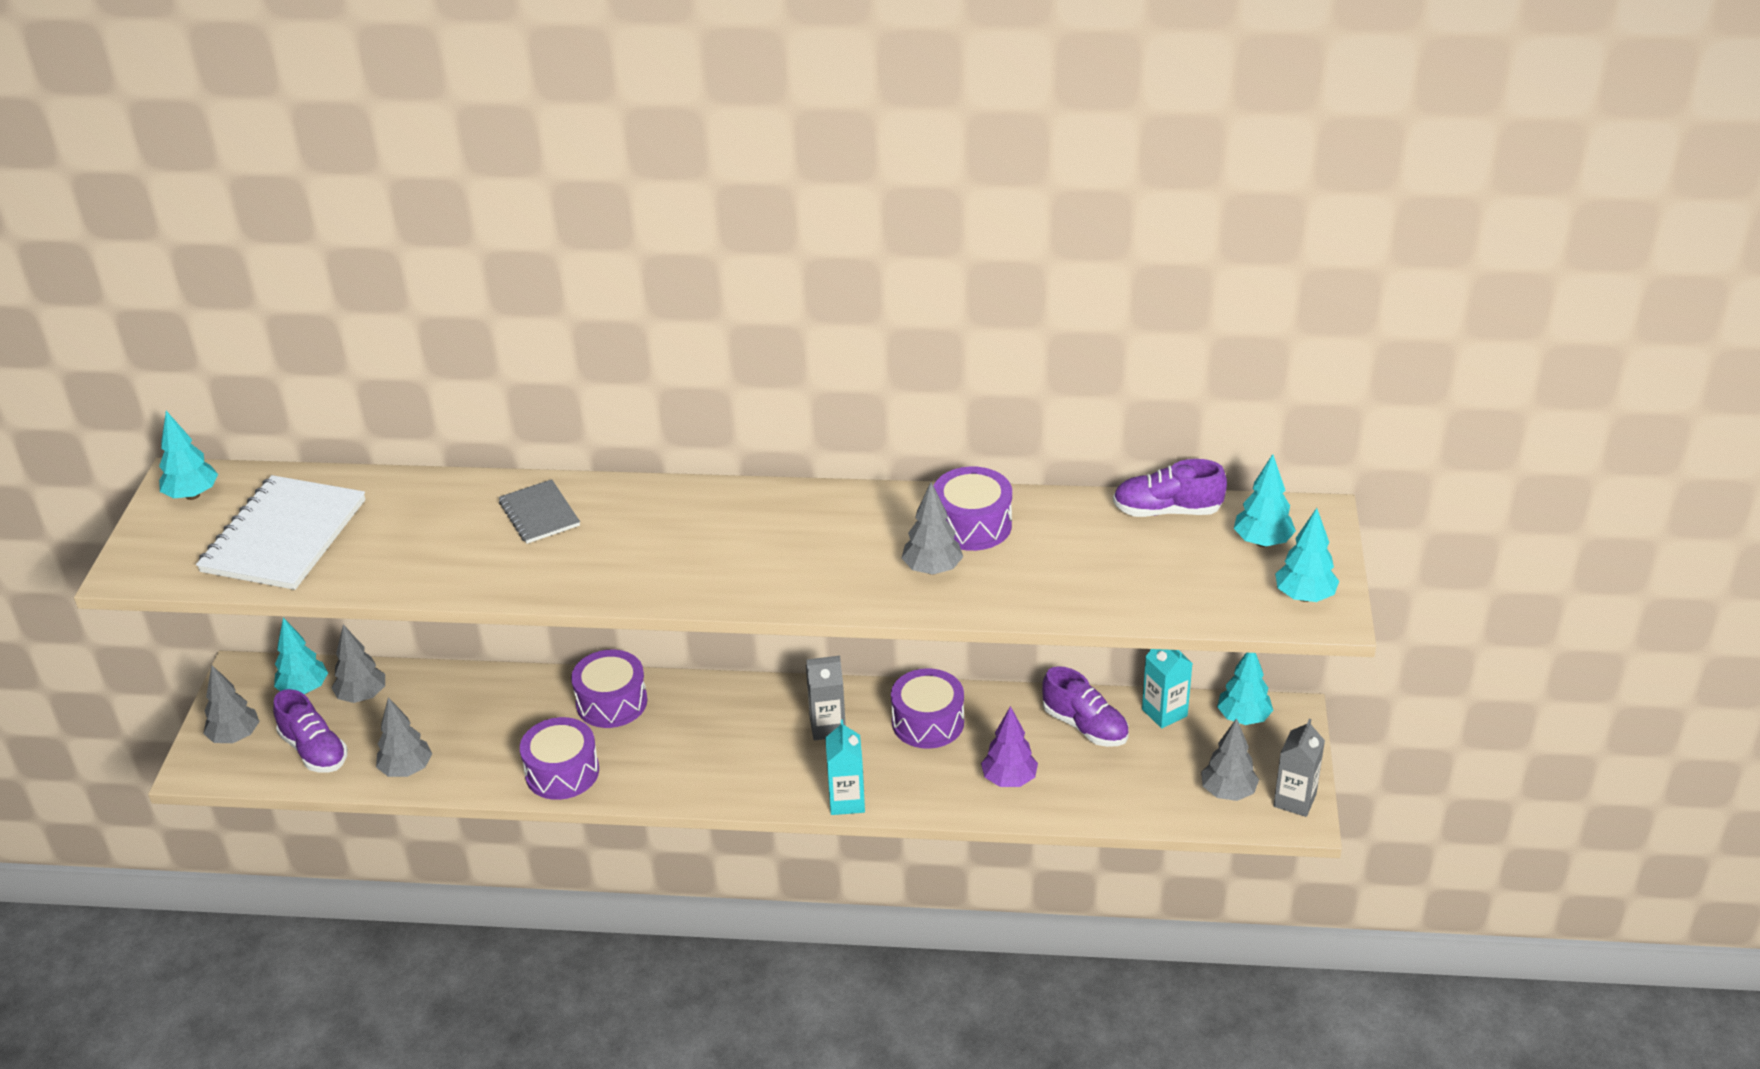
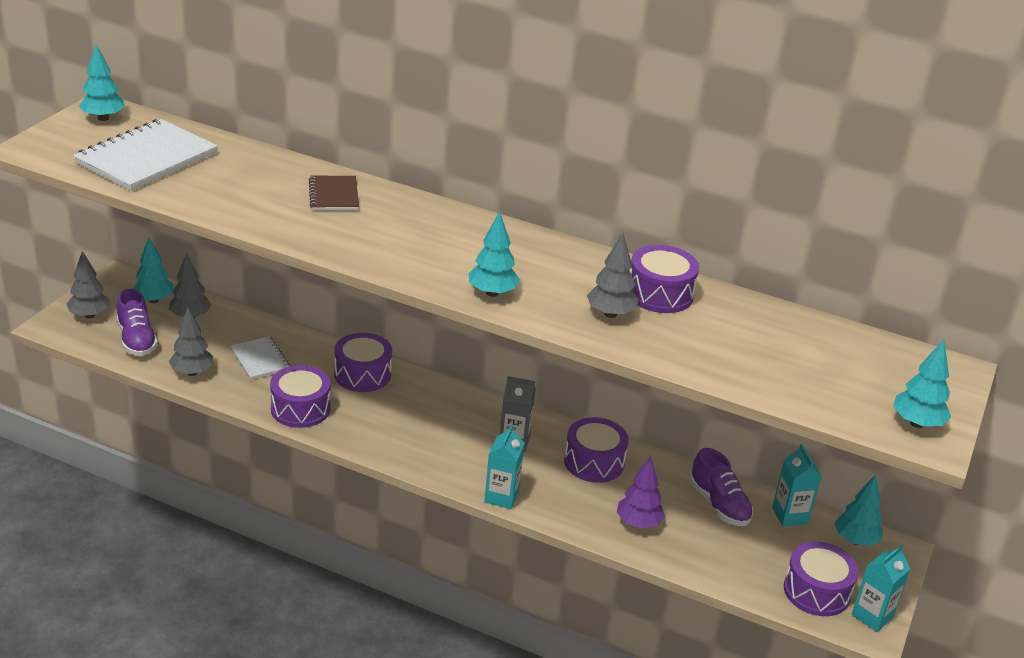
camera: 15 degrees right, 5 degrees down
(479, 725) = (260, 359): none -> white notebook
(539, 514) = (334, 195): grey notebook -> brown notebook
(1167, 511) = (827, 330): purple shoe -> none
(1228, 792) = (816, 591): grey tree -> purple drum
(1262, 542) = (899, 374): turquoise tree -> turquoise tree (492, 293)
(1294, 800) = (872, 616): grey carton -> turquoise carton

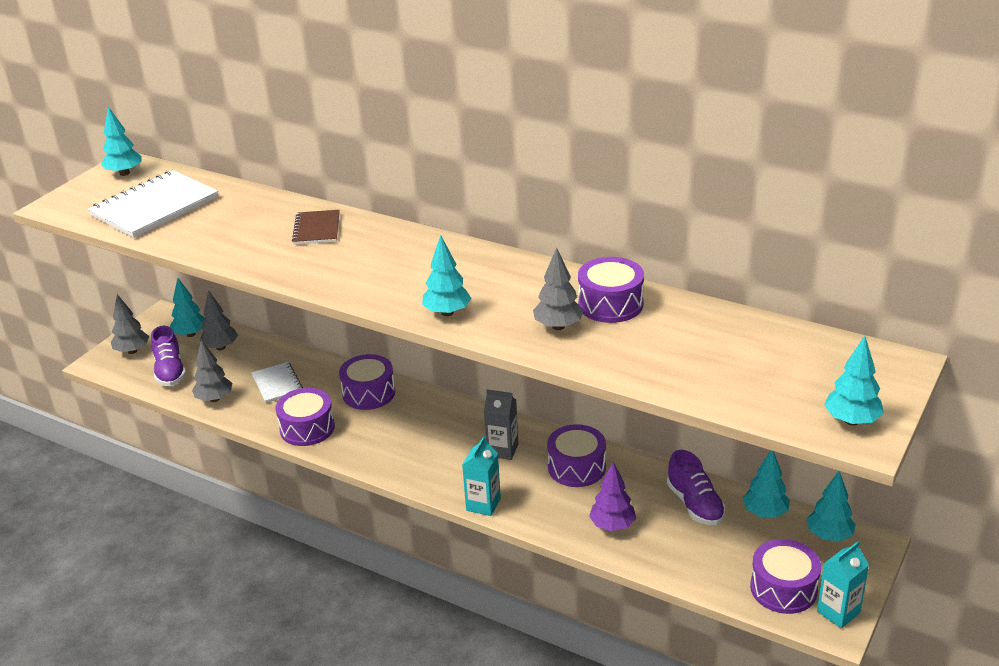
camera: 10 degrees right, 0 degrees up
(790, 515) = (765, 513): turquoise carton -> turquoise tree

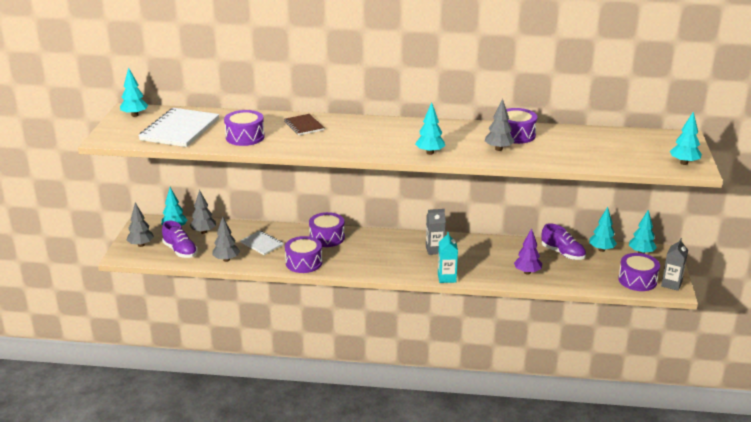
camera: 25 degrees left, 5 degrees down
(576, 467) = (484, 249): purple drum -> purple drum (245, 137)
(838, 612) = (671, 284): turquoise carton -> grey carton

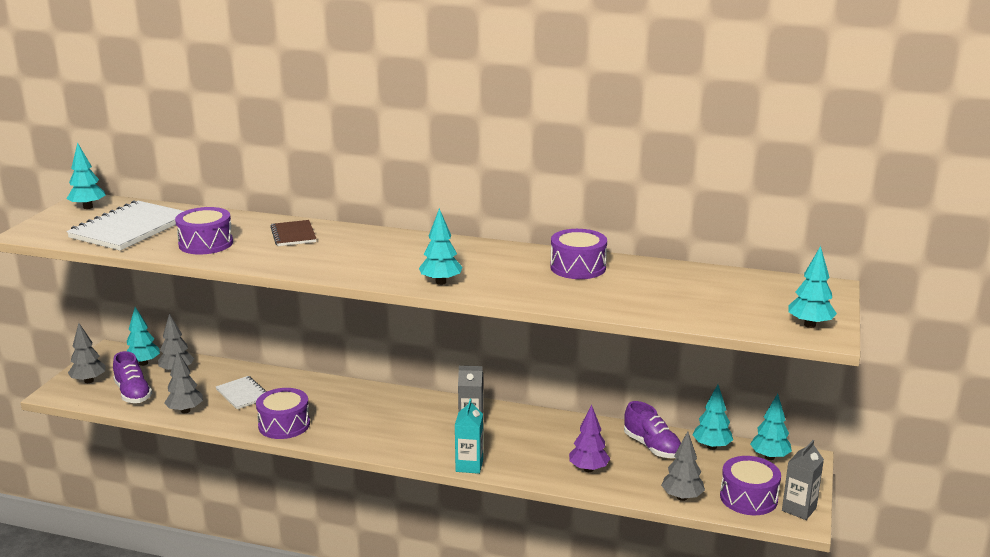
camera: 10 degrees right, 5 degrees down
(327, 237) = (332, 393): purple drum -> none
(498, 149) = (541, 284): grey tree -> grey tree (682, 497)

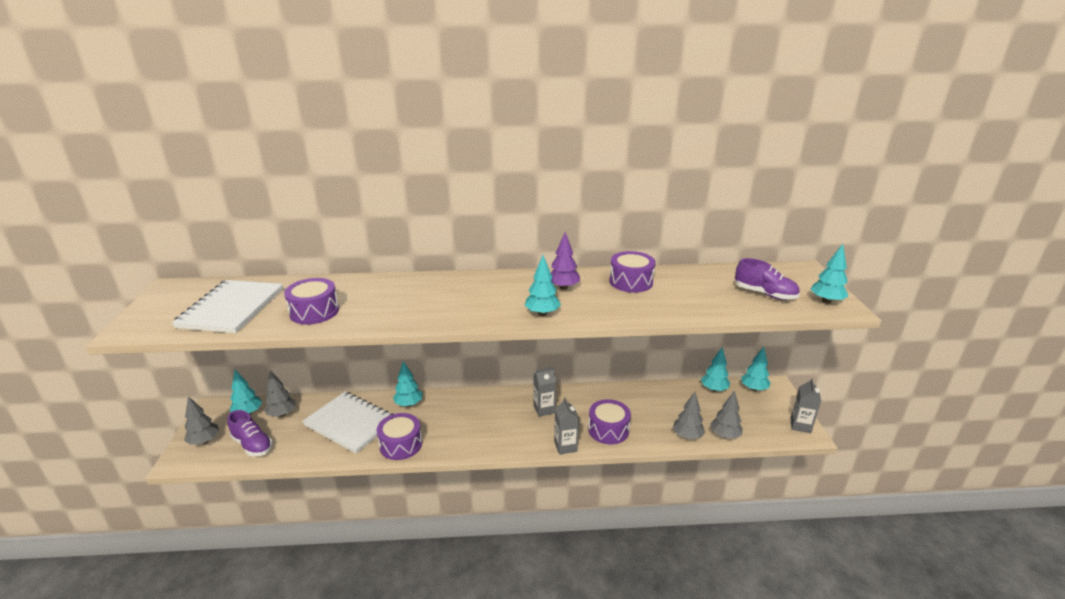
camera: 20 degrees left, 5 degrees up
(88, 207) = (176, 293): turquoise tree -> turquoise tree (409, 404)
(185, 411) = (308, 451): grey tree -> grey tree (687, 436)
(242, 394) = (350, 423): white notebook -> white notebook, size x1.86
(293, 235) = (387, 290): brown notebook -> none
(469, 466) = (565, 446): turquoise carton -> grey carton
(588, 469) = (649, 428): purple tree -> purple tree (563, 287)
(652, 447) = (677, 398): purple shoe -> purple shoe (765, 294)
(748, 498) = (765, 424): purple drum -> purple drum (608, 430)

